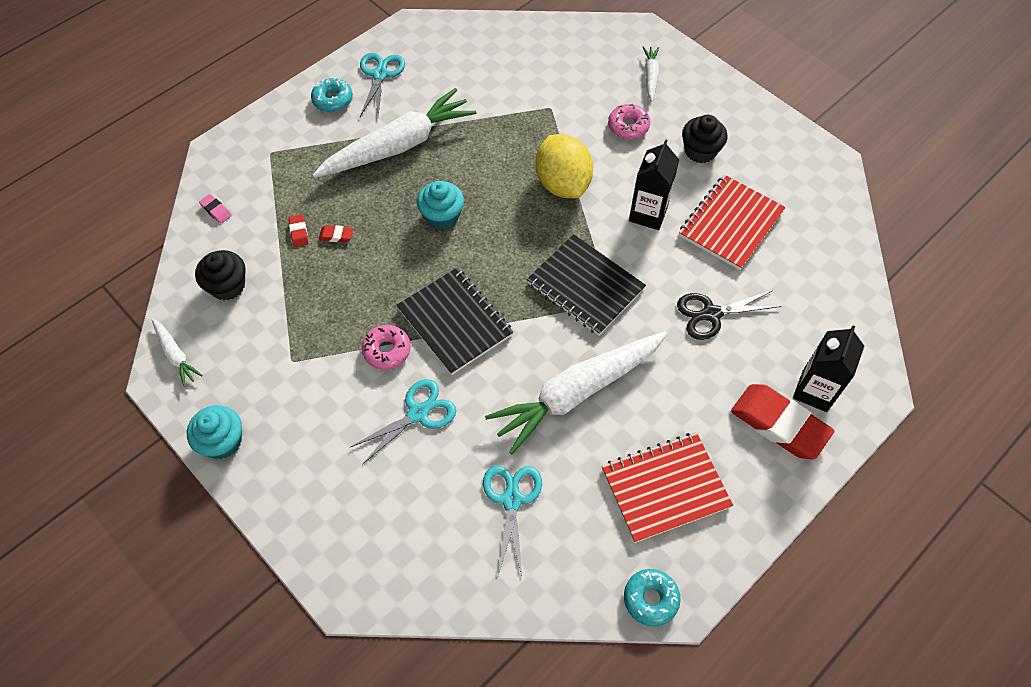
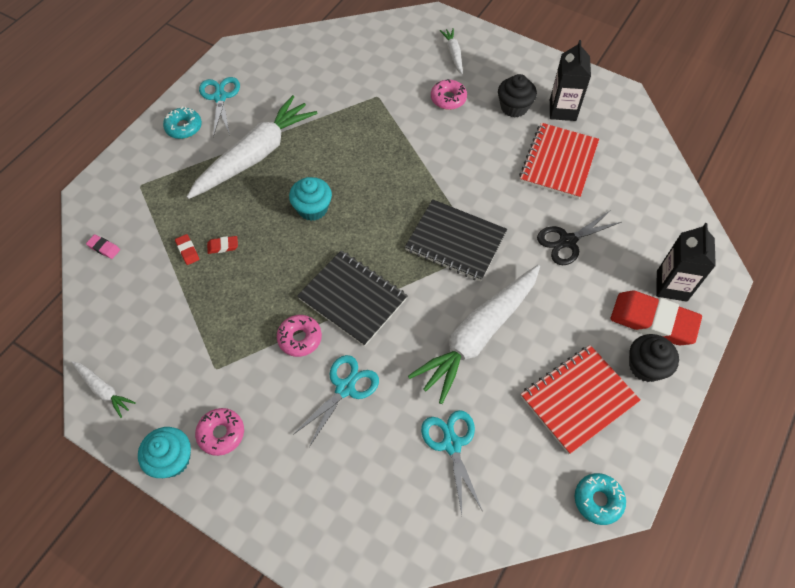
camera: 15 degrees left, 0 degrees up
(227, 286) = (135, 314): black cupcake -> black cupcake (645, 366)
(278, 428) = (221, 433): none -> pink donut
(562, 184) = (408, 158): yellow lemon -> none
(648, 214) = (488, 168): black carton -> black carton (562, 110)

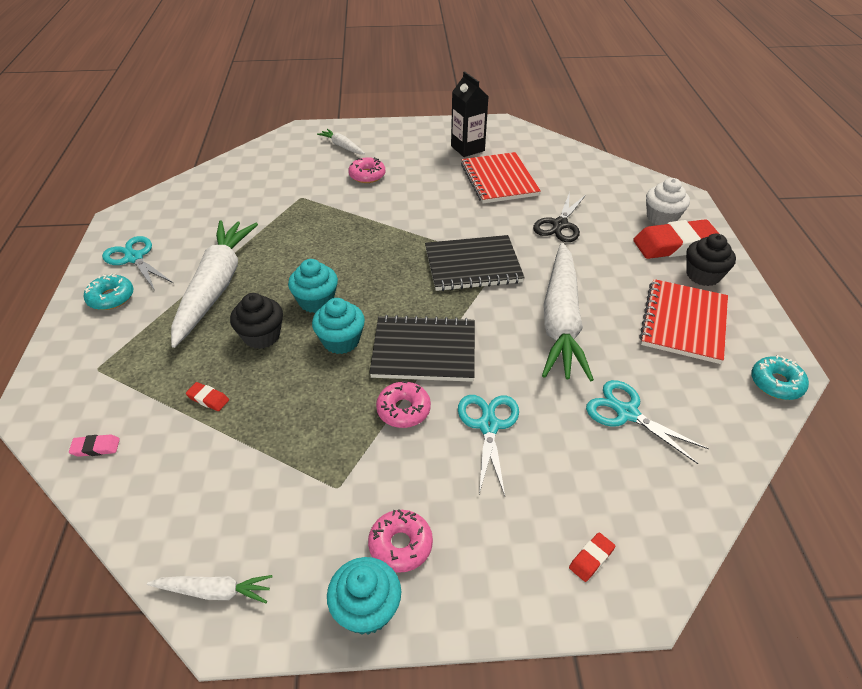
camera: 35 degrees left, 15 degrees down
(223, 246) = (246, 375): red eraser -> red eraser (591, 558)
(303, 255) = (341, 341): none -> turquoise cupcake
(514, 107) = (427, 160): black cupcake -> black cupcake (261, 336)
(671, 286) = (661, 218): black carton -> white cupcake

